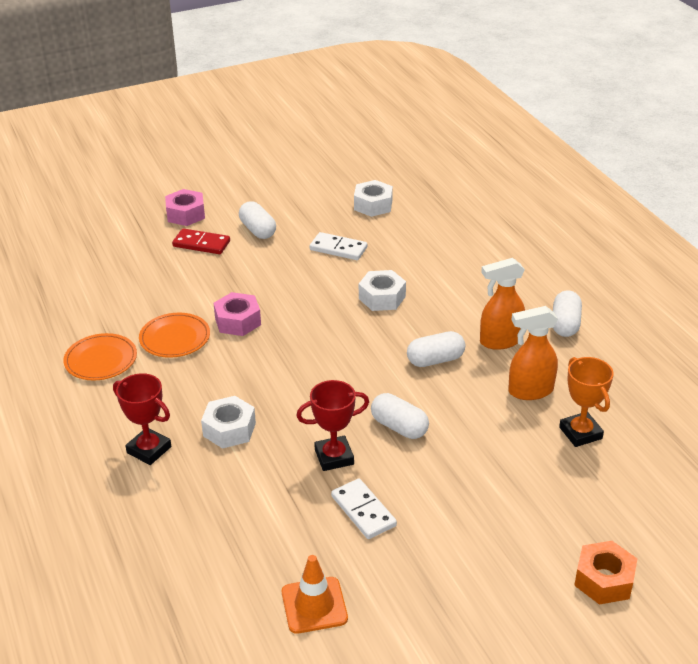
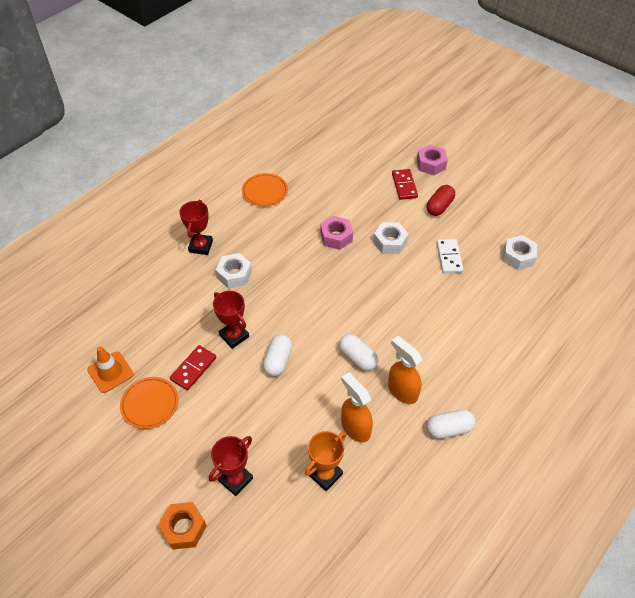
camera: 65 degrees right, 15 degrees up
(175, 338) = (302, 214): orange plate -> orange plate (150, 404)
(258, 230) = (439, 206): white capsule -> red capsule
(363, 511) = (193, 368): white domino -> red domino
(382, 297) = (409, 302): white nut -> white nut (390, 242)
(554, 512) = (235, 479): none -> red trophy

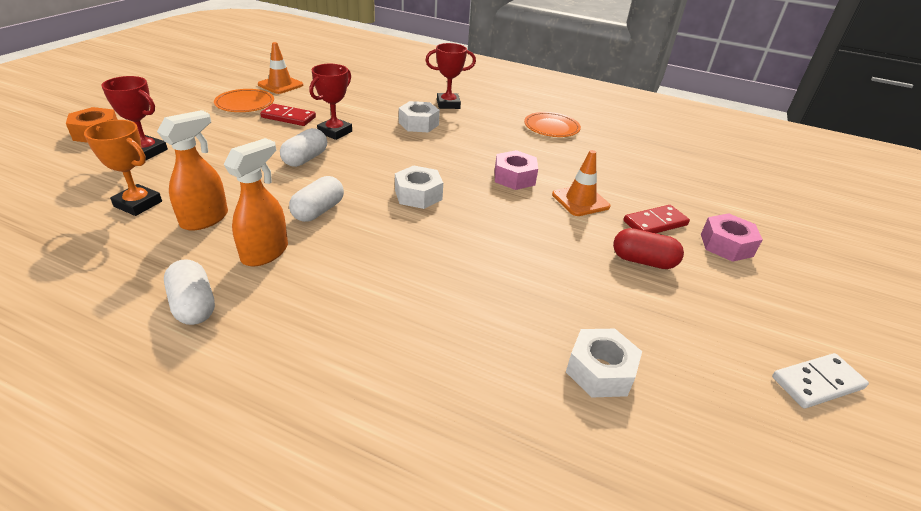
camera: 70 degrees right, 15 degrees down
(278, 361) = (305, 159): white capsule -> white capsule turned 60 degrees counterclockwise
(373, 212) = (580, 200): none -> orange traffic cone
(390, 242) = (534, 219): white nut -> white nut (418, 195)
(449, 257) = (541, 279): white domino -> white domino (817, 383)

